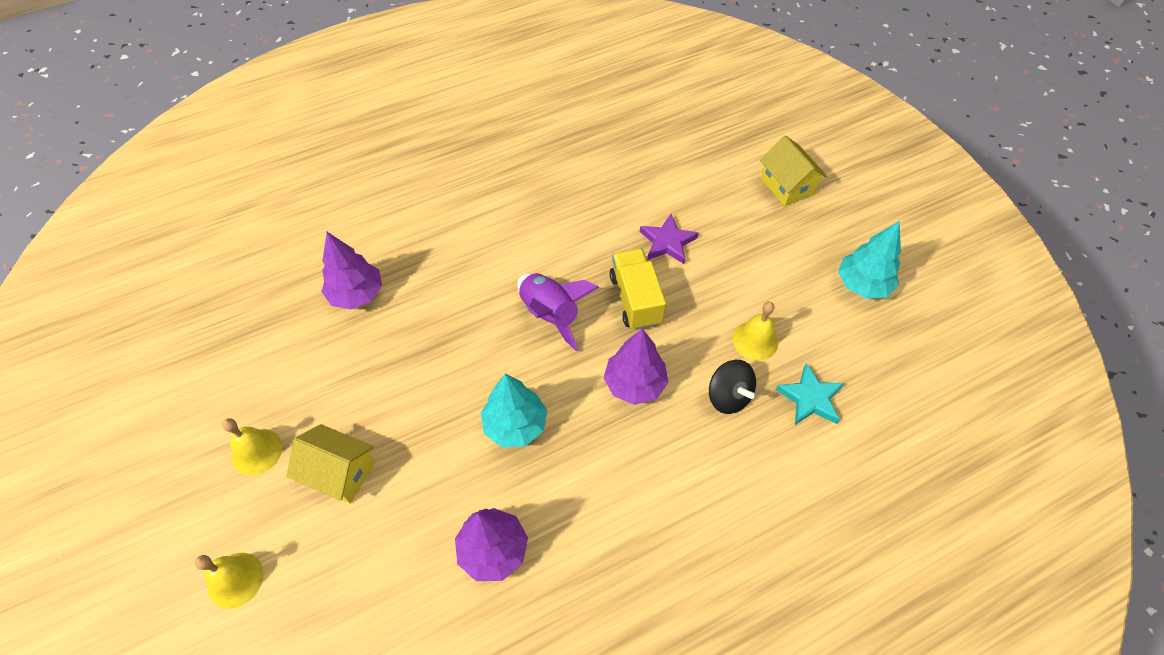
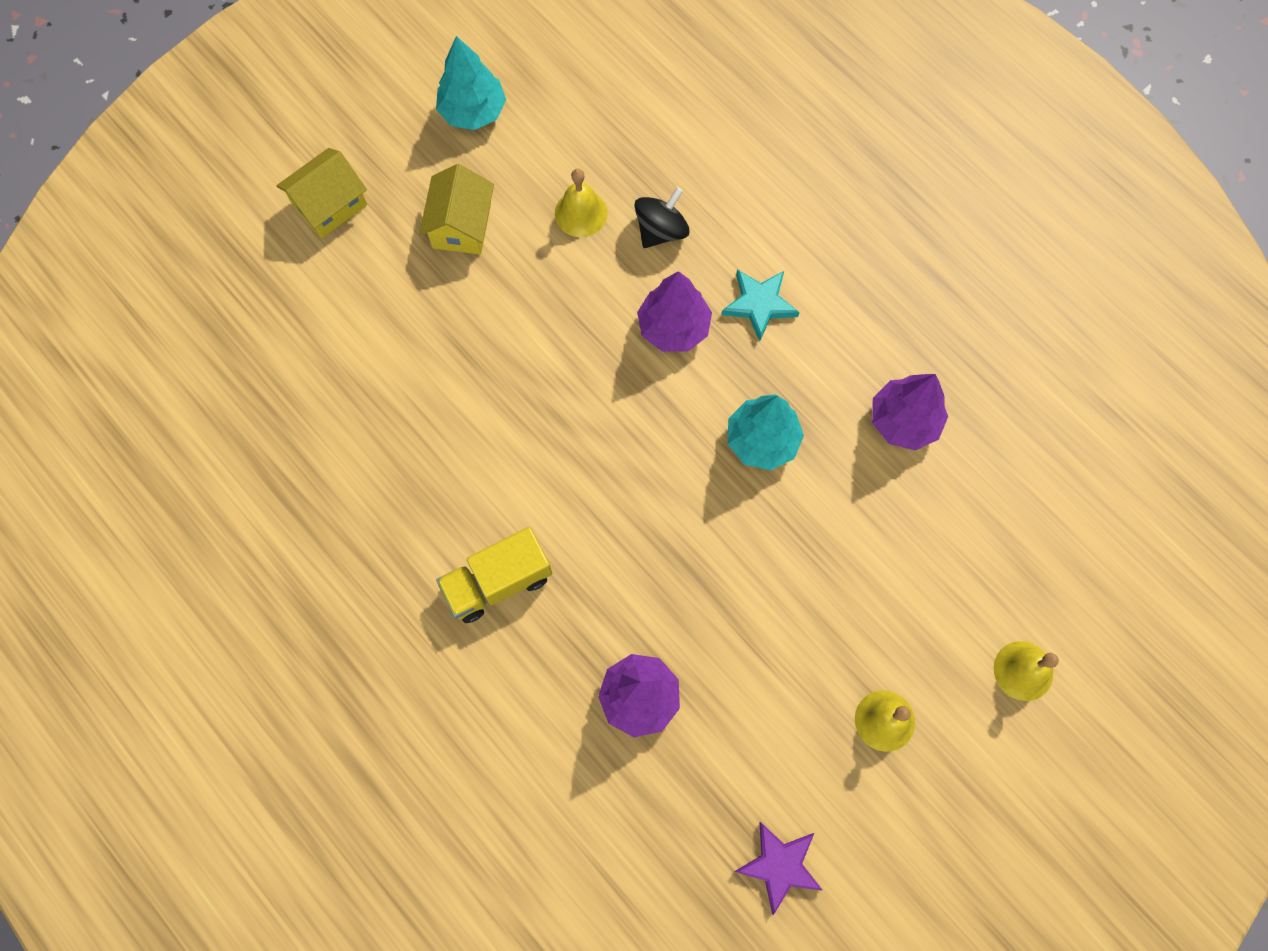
camera: 105 degrees left, 15 degrees up
(340, 473) = (877, 612): yellow house -> yellow house (461, 226)
(550, 314) = (605, 443): purple rocket -> none
(635, 299) = (557, 350): yellow truck -> yellow truck (498, 582)
(667, 242) = (458, 331): purple star -> purple star (779, 865)
(810, 398) = (640, 152): turquoise star -> turquoise star (759, 304)

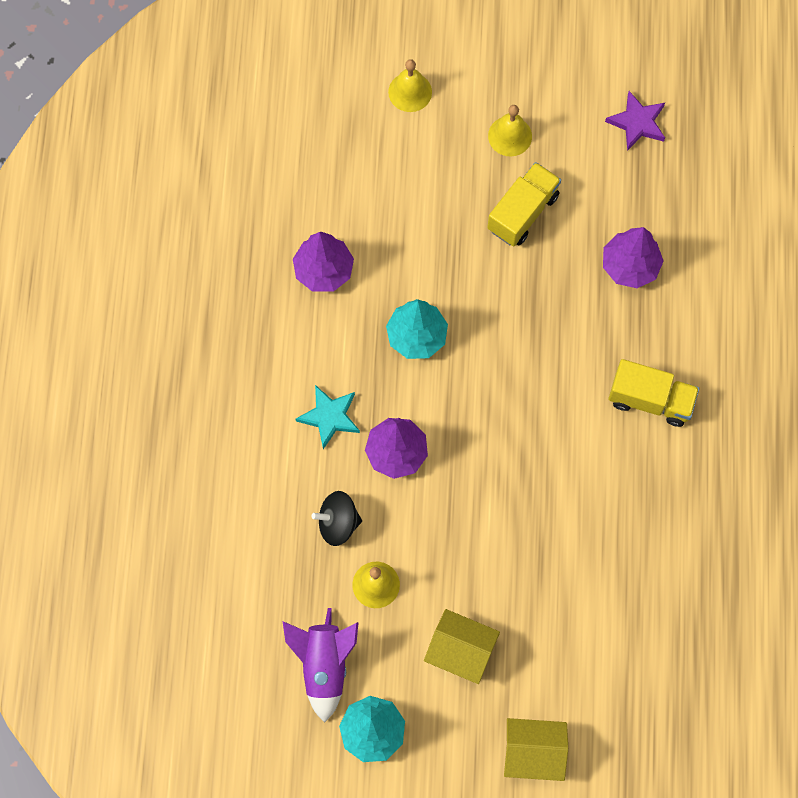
camera: 135 degrees left, 0 degrees up
(461, 226) = (460, 651): yellow house -> yellow house turned 60 degrees clockwise
(559, 123) = (324, 665): none -> purple rocket
(791, 652) = (522, 212): none -> yellow truck

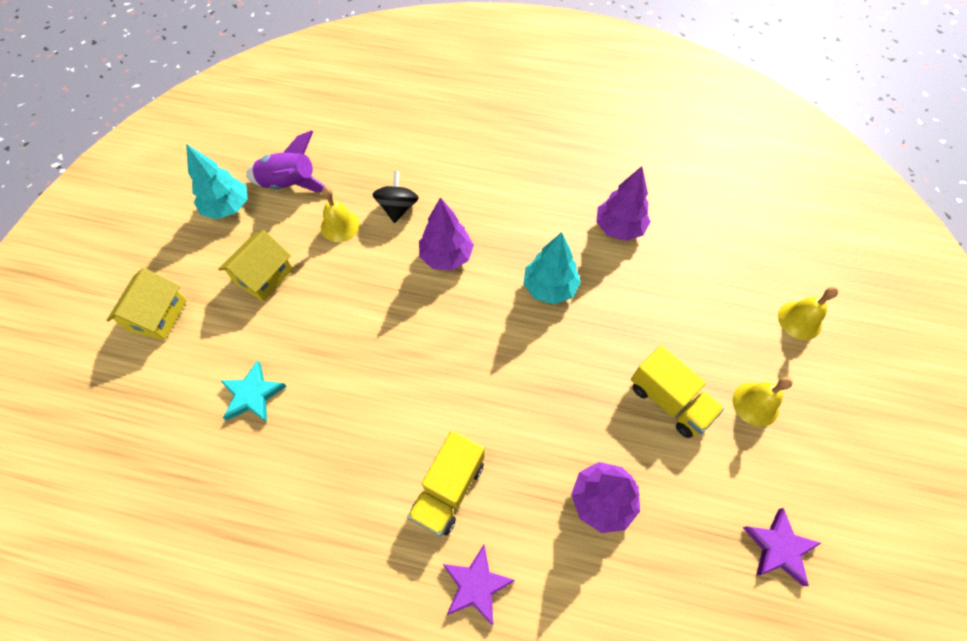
camera: 100 degrees right, 10 degrees down
(329, 417) = (488, 214): turquoise star -> turquoise star (253, 395)
(724, 361) = (476, 585): none -> purple star

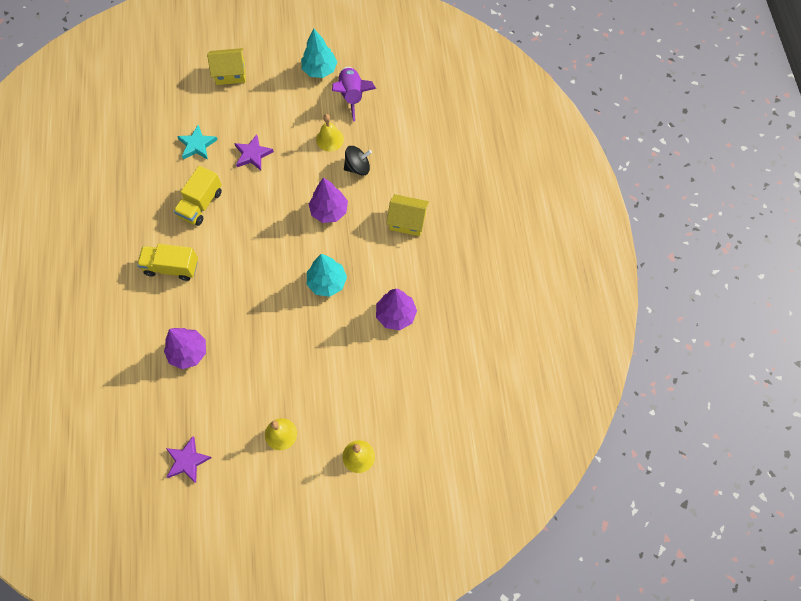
camera: 70 degrees right, 5 degrees up
(264, 276) = (276, 114): yellow house -> yellow house (407, 221)
(476, 585) = (123, 299): purple star -> purple star (253, 154)
(669, 400) = (266, 378): yellow truck -> yellow truck (201, 204)

